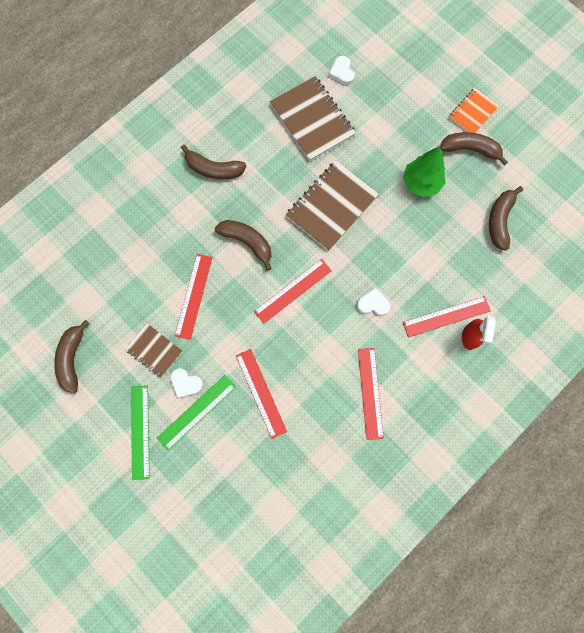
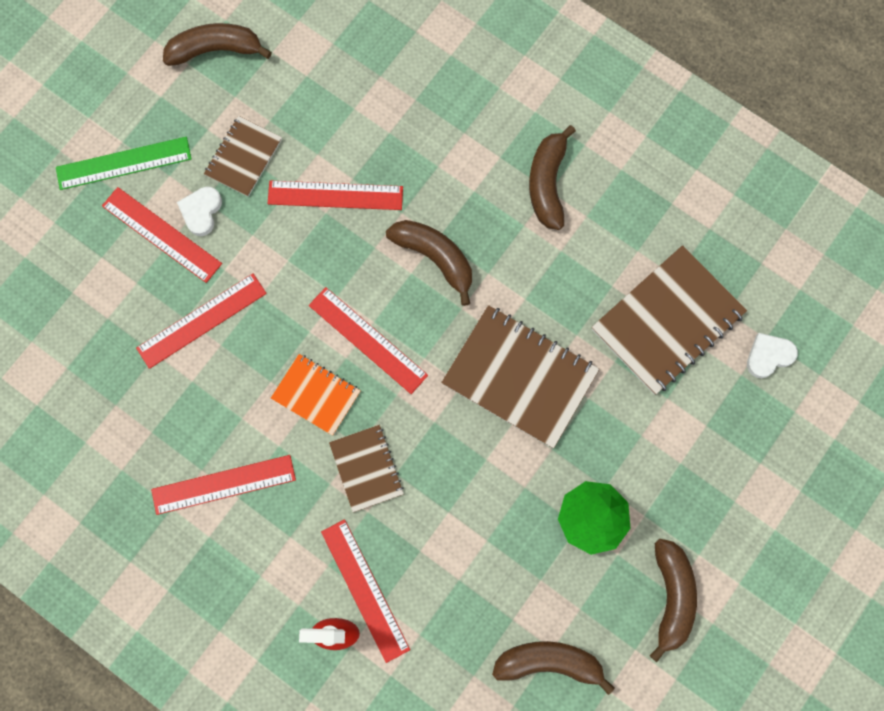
camera: 80 degrees right, 0 degrees up
(196, 412) = (161, 235): green ruler -> red ruler
(247, 242) = (435, 257): brown banana -> brown banana turned 75 degrees counterclockwise
(373, 304) = (366, 468): white heart -> brown notebook
(473, 112) = (744, 593): orange notebook -> orange notebook (316, 395)

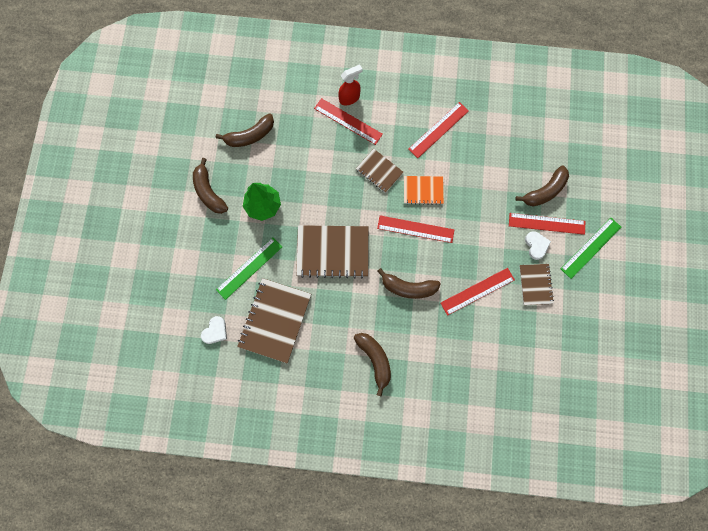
camera: 150 degrees right, 0 degrees up
(201, 320) = (499, 194): red ruler -> none
(215, 50) = (590, 334): brown banana -> brown banana (545, 191)
(667, 426) = (249, 268): none -> green ruler

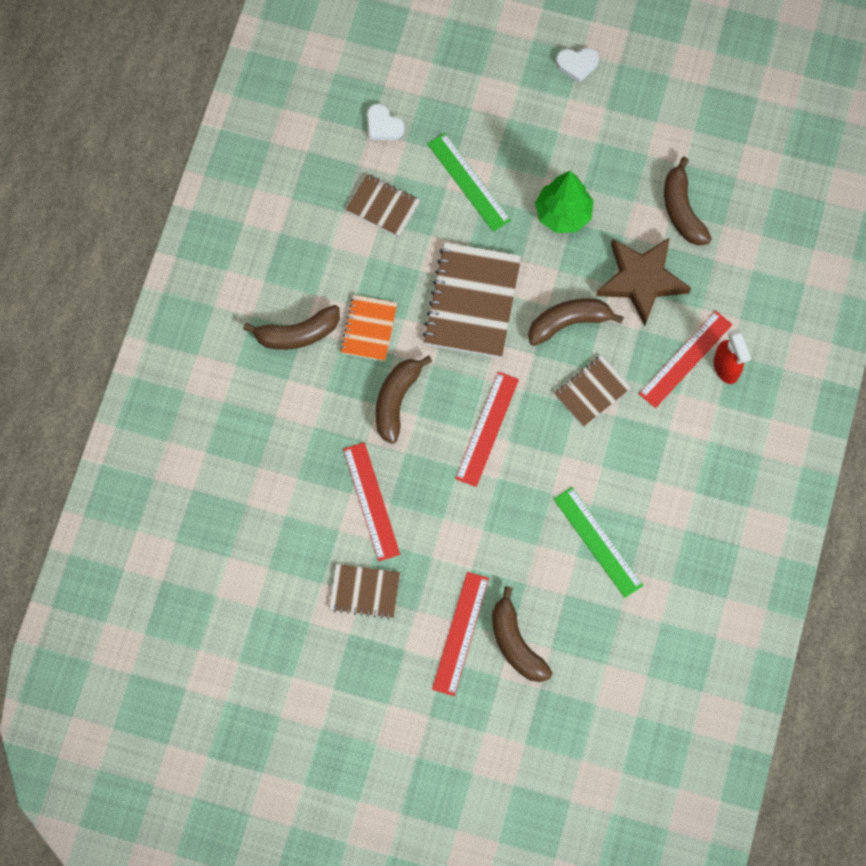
camera: 100 degrees right, 5 degrees down
(209, 192) = (598, 141): brown banana -> brown banana (568, 322)
(275, 320) = (383, 206): brown notebook -> brown notebook, size x0.57
(301, 153) = (641, 280): none -> brown star
(423, 190) = (548, 452): orange notebook -> orange notebook (369, 329)
(438, 130) = (650, 496): red ruler -> none
(536, 245) = (427, 608): white heart -> white heart (577, 64)
(590, 248) = (408, 694): green ruler -> green ruler (598, 542)

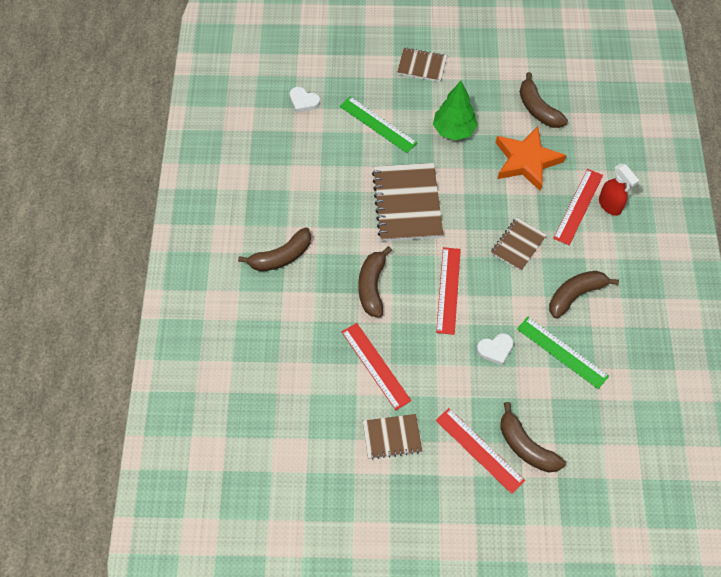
camera: 15 degrees left, 10 degrees down
(369, 329) = (335, 240): orange notebook -> none
(383, 206) = (320, 154): brown notebook -> brown notebook (422, 66)
(460, 633) = (479, 450): red ruler -> red ruler turned 45 degrees counterclockwise
(568, 322) = (483, 201): brown banana -> brown banana (575, 295)
(577, 64) = (430, 34): white heart -> white heart (495, 349)
(641, 280) = (526, 161): brown star -> orange star

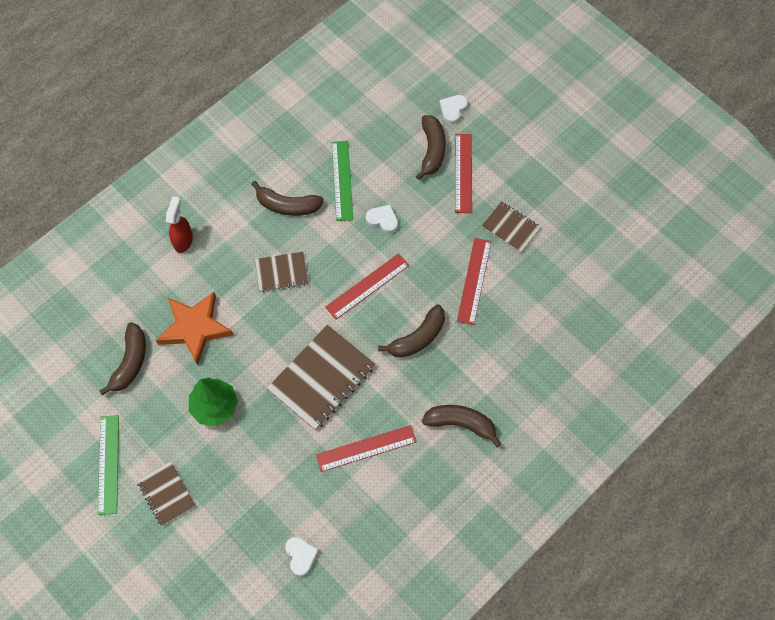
camera: 135 degrees left, 5 degrees up
(378, 124) = (266, 471): green ruler -> green ruler (108, 464)
(552, 503) = (453, 109): none -> white heart
(578, 206) = (205, 260): red ruler -> red ruler (366, 448)

